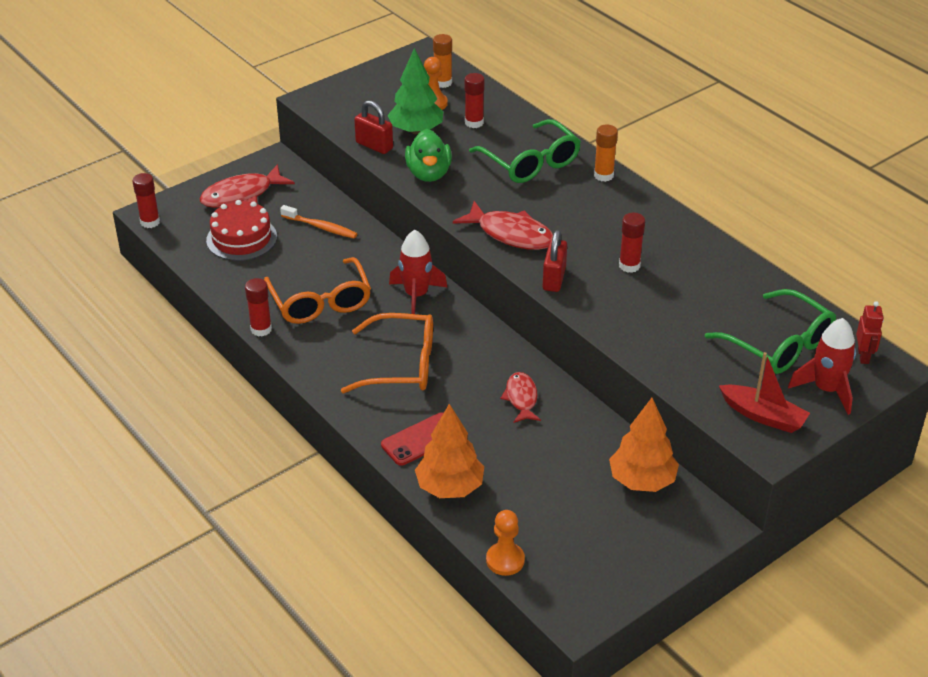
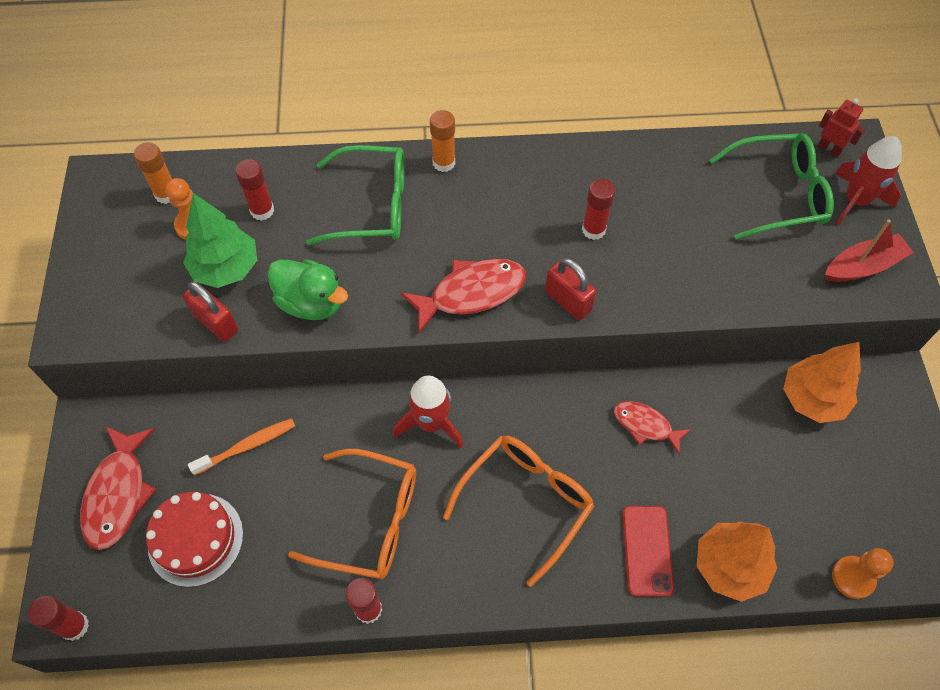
camera: 55 degrees left, 20 degrees up
(374, 146) = (216, 323): red padlock -> red padlock turned 60 degrees clockwise

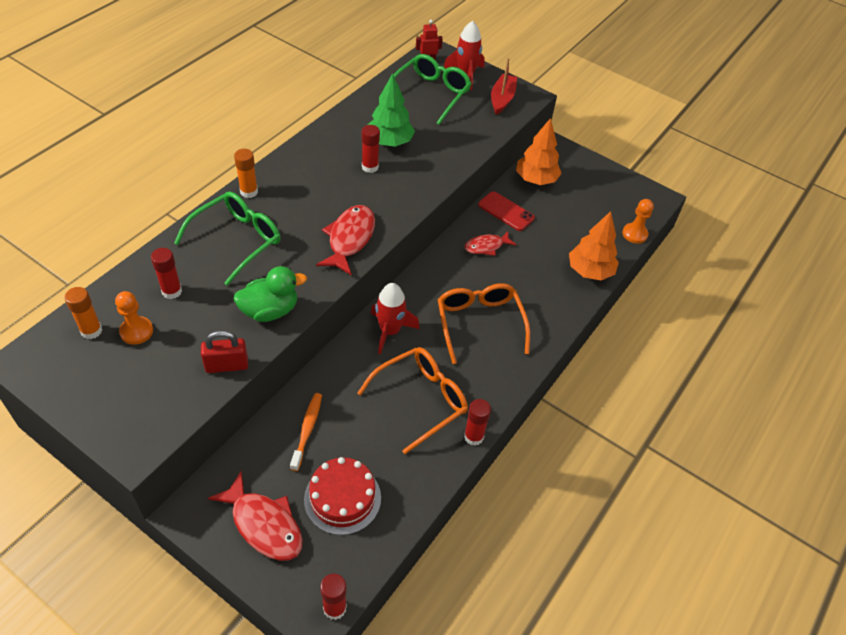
camera: 55 degrees left, 10 degrees down
(226, 268) = (192, 335): green tree -> green tree (390, 142)
(568, 301) = (400, 206): red padlock -> none
(647, 550) = (553, 295): red phone -> red phone (506, 211)

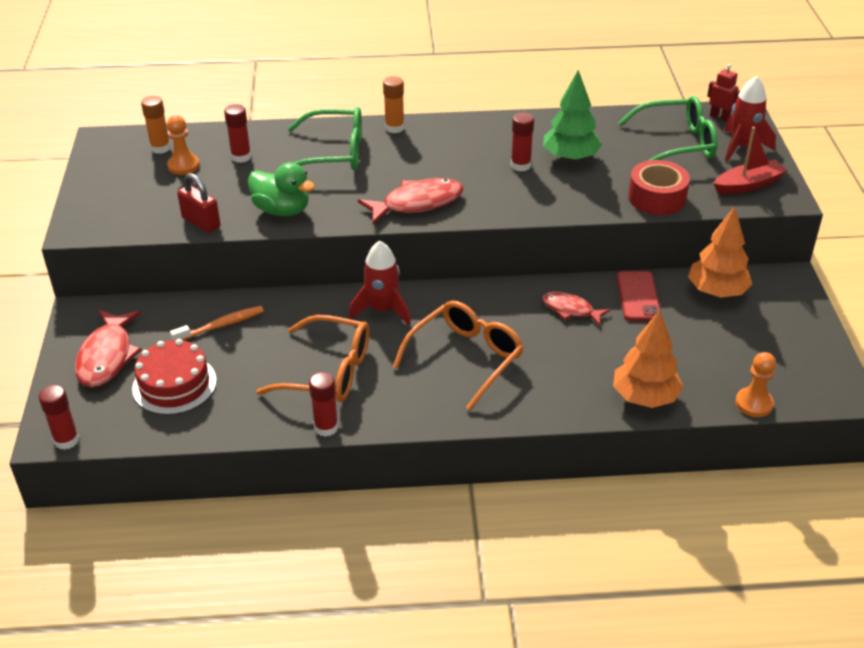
camera: 55 degrees right, 10 degrees down
(472, 139) = (657, 198): none -> red tape

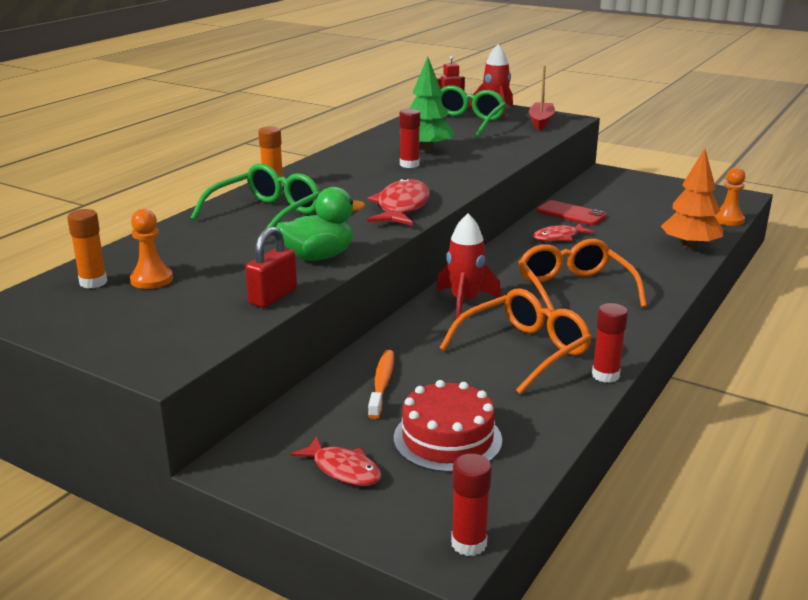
camera: 55 degrees left, 15 degrees down
(107, 356) = (343, 469): red fish -> red fish, size x0.62
(201, 222) = (273, 296): red padlock -> red padlock turned 45 degrees counterclockwise
(241, 157) = (192, 251): red glue stick -> none
(657, 198) = (518, 144): red tape -> none
(717, 292) = (596, 192): orange tree -> none

